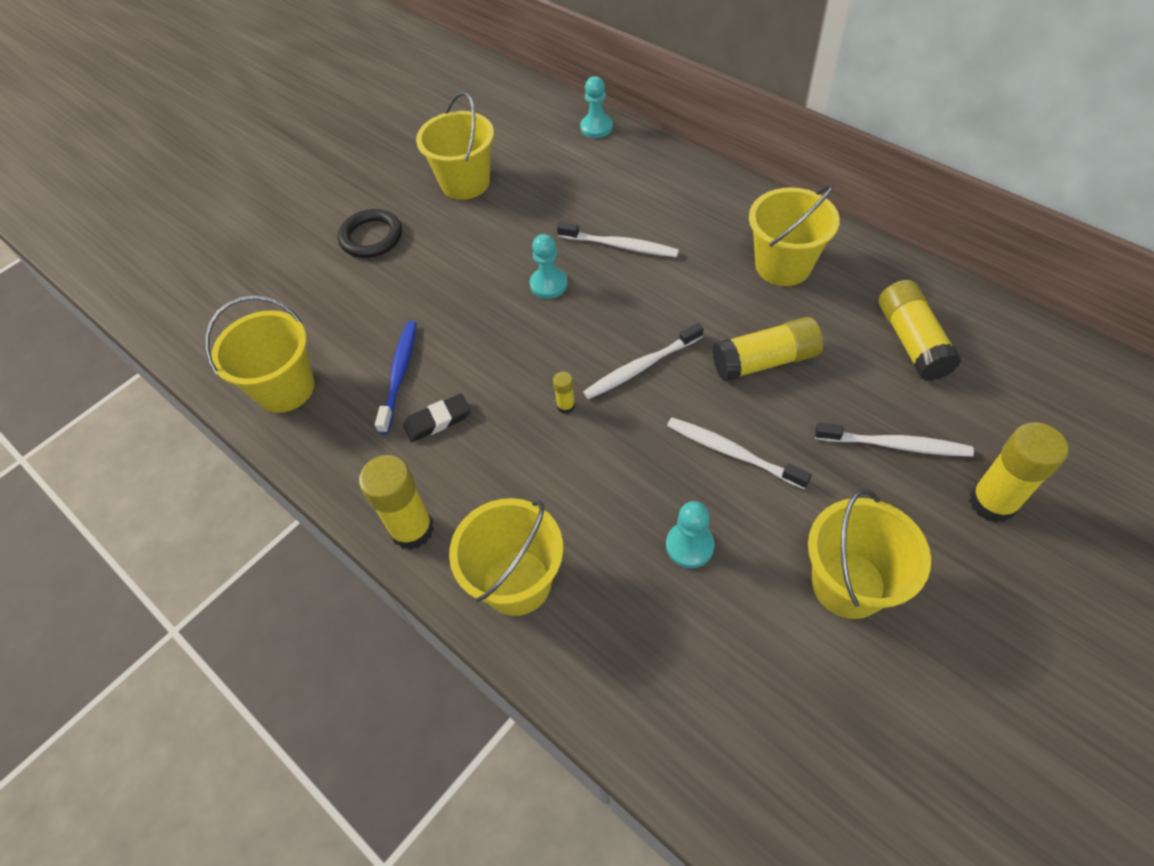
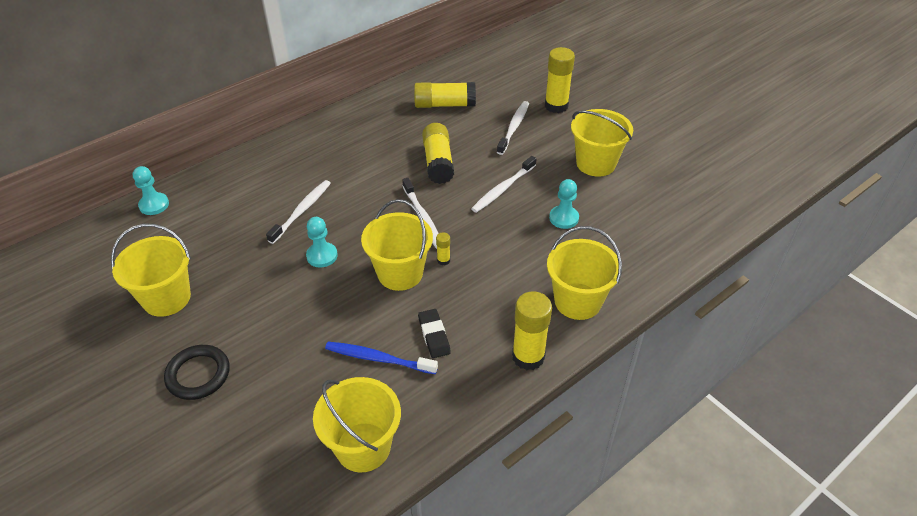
camera: 85 degrees left, 10 degrees down
(783, 265) = (362, 139): yellow bucket -> yellow bucket (400, 273)

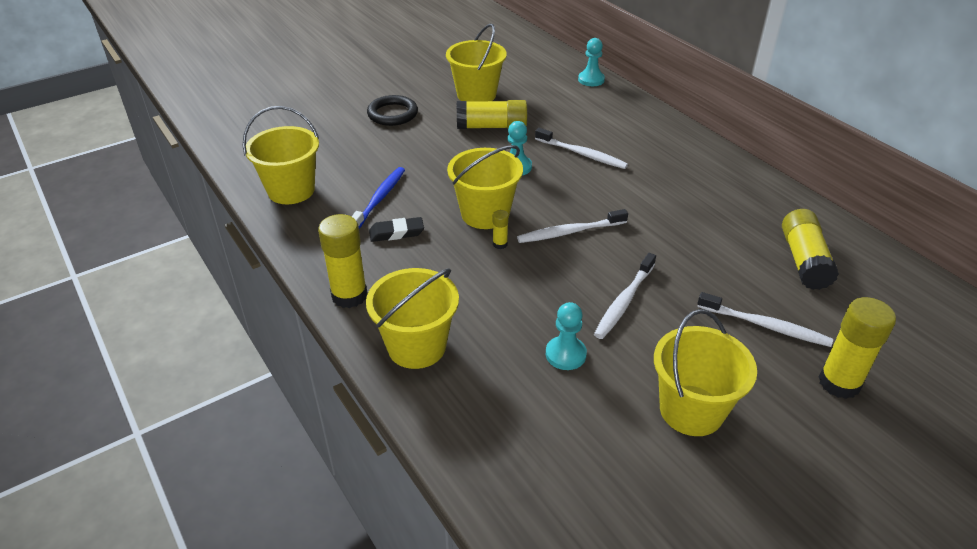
camera: 95 degrees right, 5 degrees down
(438, 162) = (673, 248): yellow glue stick -> yellow glue stick (491, 127)
(503, 189) = (624, 301): white toothbrush -> white toothbrush turned 105 degrees counterclockwise

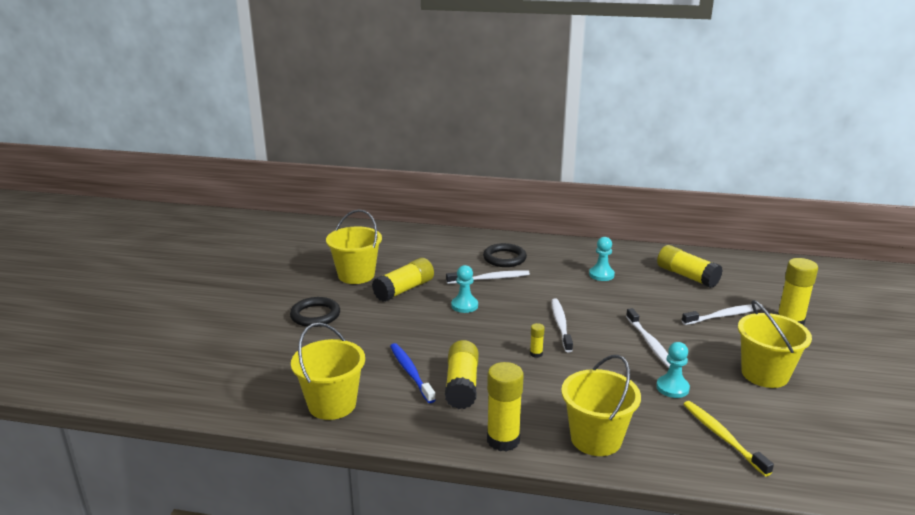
camera: 45 degrees left, 15 degrees down
(396, 233) = (462, 385): black eraser -> yellow glue stick
(485, 214) = (496, 342): yellow bucket -> none
(526, 429) = (722, 437): none -> yellow toothbrush
(569, 232) = (561, 325): white toothbrush -> white toothbrush turned 150 degrees clockwise
(591, 80) = (417, 233): turquoise pawn -> turquoise pawn (601, 275)
(631, 141) = (504, 258): none -> black ring

